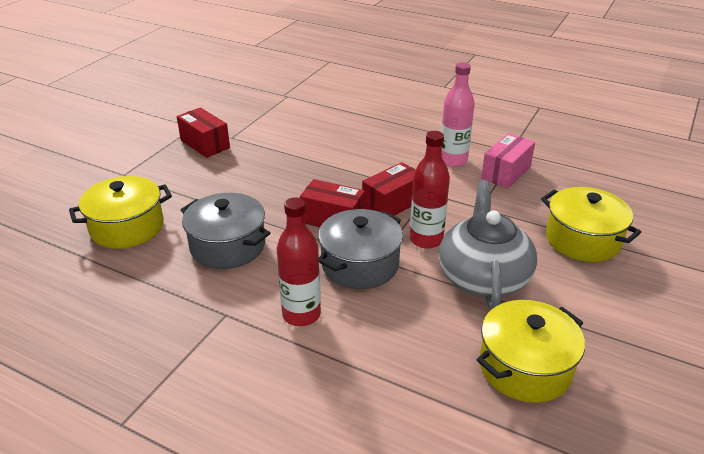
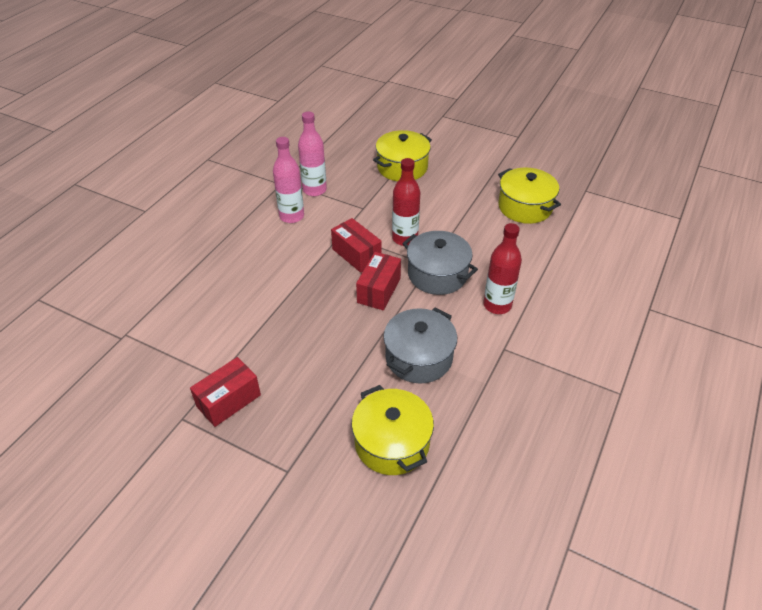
camera: 90 degrees left, 10 degrees up
(483, 277) = (445, 215): grey teapot -> none
(506, 173) = (314, 190): pink box -> pink bottle

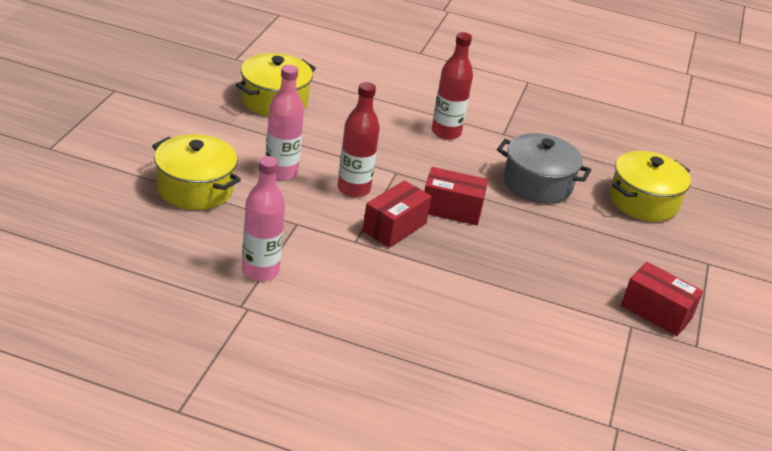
camera: 105 degrees left, 10 degrees down
(291, 216) = (328, 290): pink bottle -> pink bottle (281, 172)
(437, 274) = (411, 167): grey pot -> none

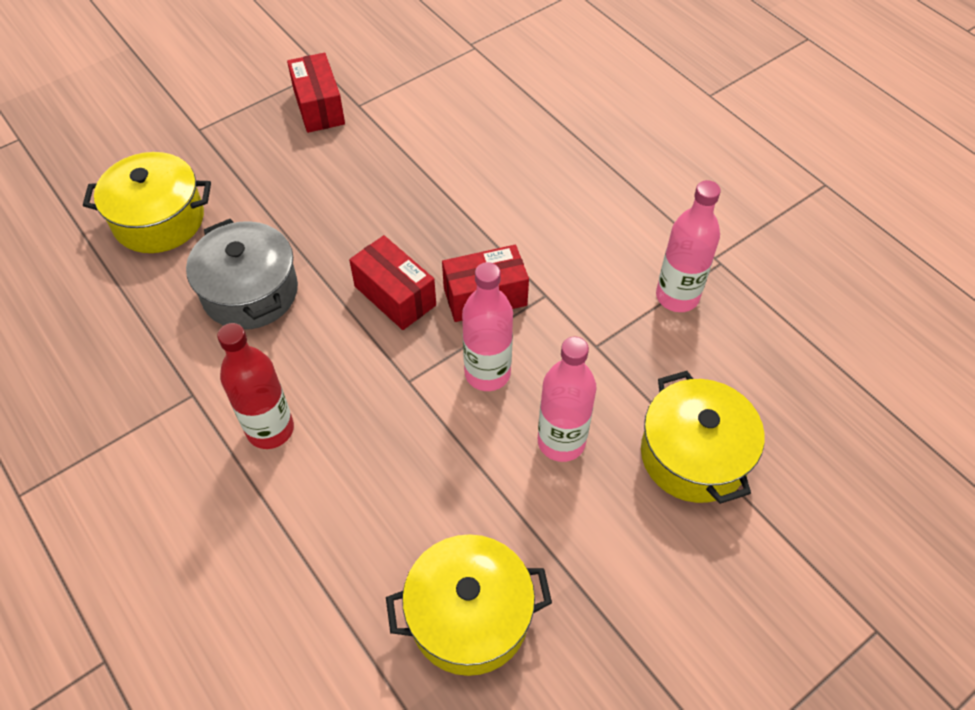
camera: 140 degrees left, 20 degrees up
(353, 189) = (487, 373): red bottle -> pink bottle

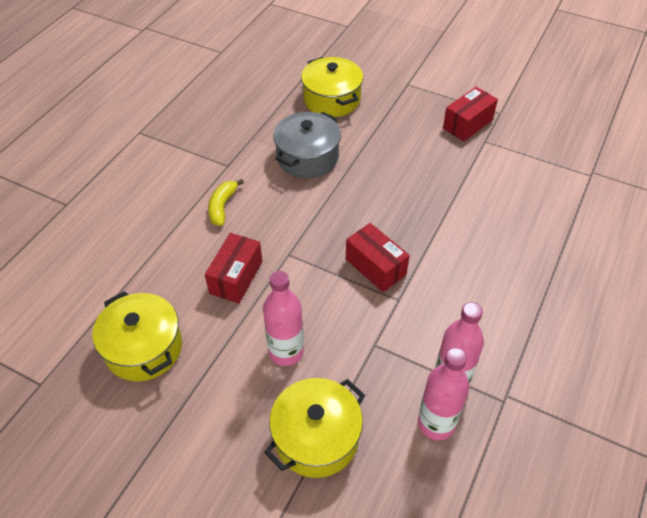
camera: 65 degrees right, 5 degrees down
(270, 429) = (222, 206): red bottle -> yellow banana
(395, 296) = (346, 222): red box -> red box (236, 277)
(487, 373) = (316, 291): pink bottle -> pink bottle (436, 423)

